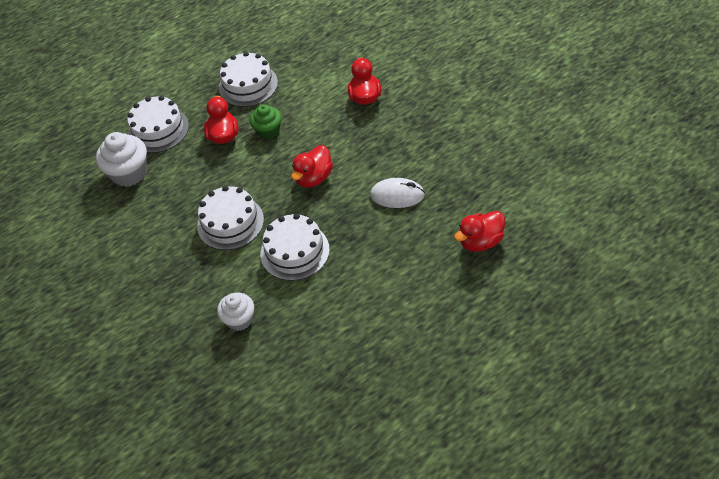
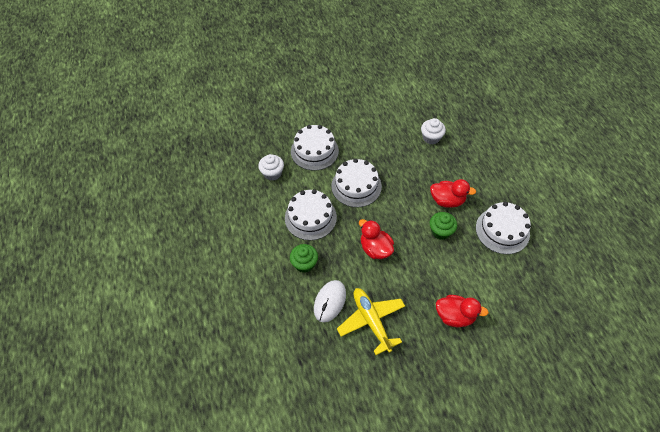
camera: 105 degrees right, 5 degrees up
(129, 173) = (431, 138): white cupcake -> white cupcake, size x0.64
(158, 130) = (470, 161): white cake -> white cake (314, 151)
(361, 234) = (304, 264): none -> green cupcake
(402, 155) = (371, 321): none -> yellow plane
(480, 242) = (253, 345): red duck -> none

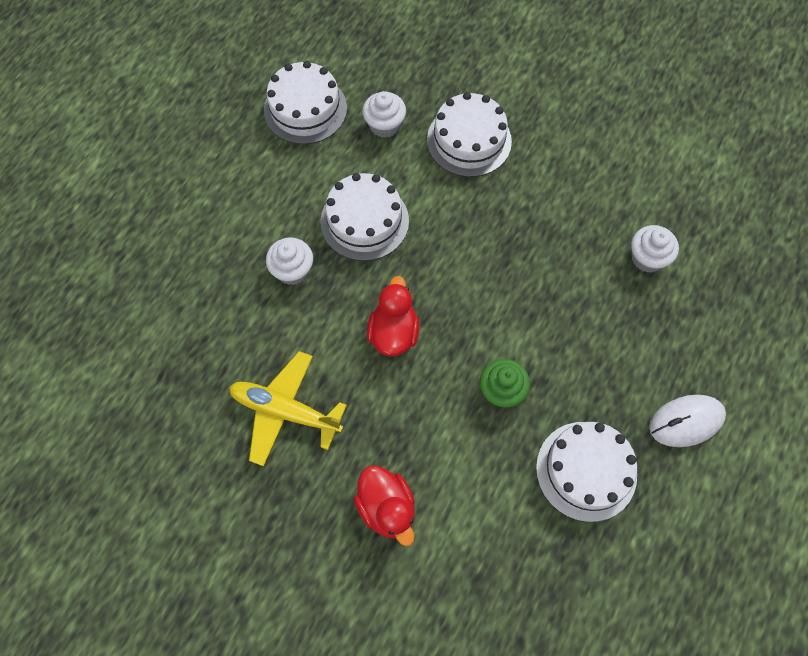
camera: 45 degrees right, 10 degrees up
(304, 264) = (292, 270): green cupcake -> white cupcake
(330, 301) = (268, 342): white mouse -> white mouse (686, 421)
(356, 186) = (466, 232): white cake -> white cake (305, 109)
(371, 321) = (285, 411): yellow plane -> yellow plane turned 90 degrees counterclockwise
(447, 200) = (561, 361): red duck -> none

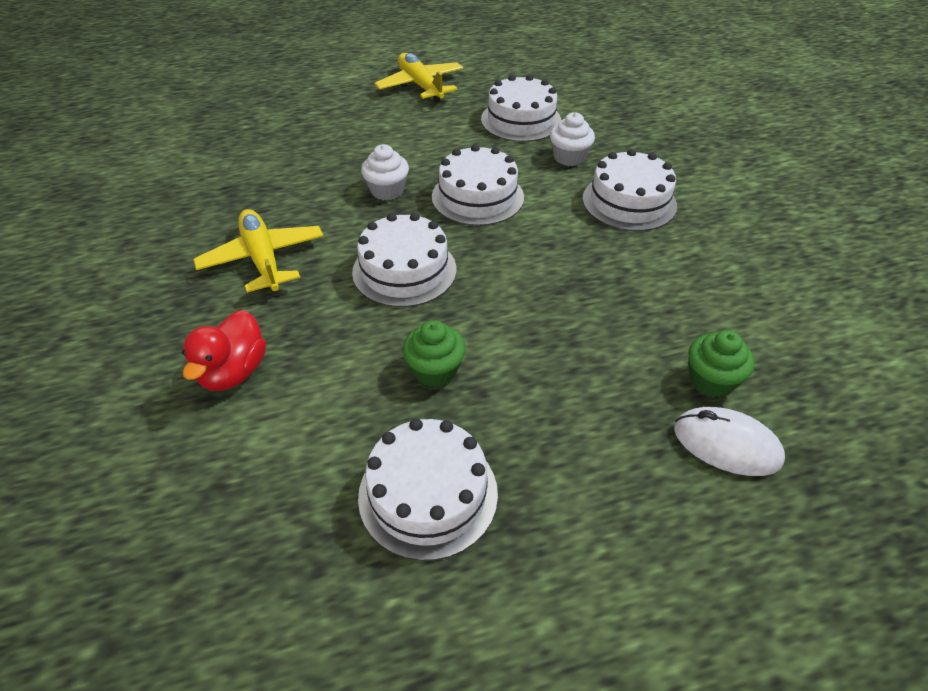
camera: 45 degrees right, 20 degrees down
(175, 129) = (420, 86): none -> yellow plane
(393, 332) = (404, 270): red duck -> white cake
(647, 258) = (711, 380): white cupcake -> green cupcake
(686, 421) = (589, 546): white mouse -> white mouse (726, 444)

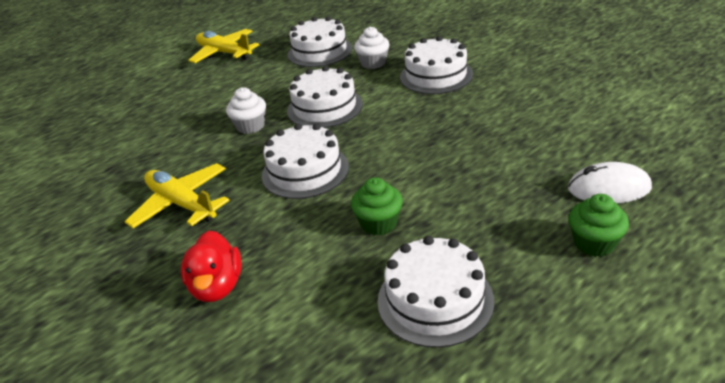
camera: 20 degrees left, 10 degrees down
(711, 380) = (570, 157): green cupcake -> green cupcake (594, 243)

